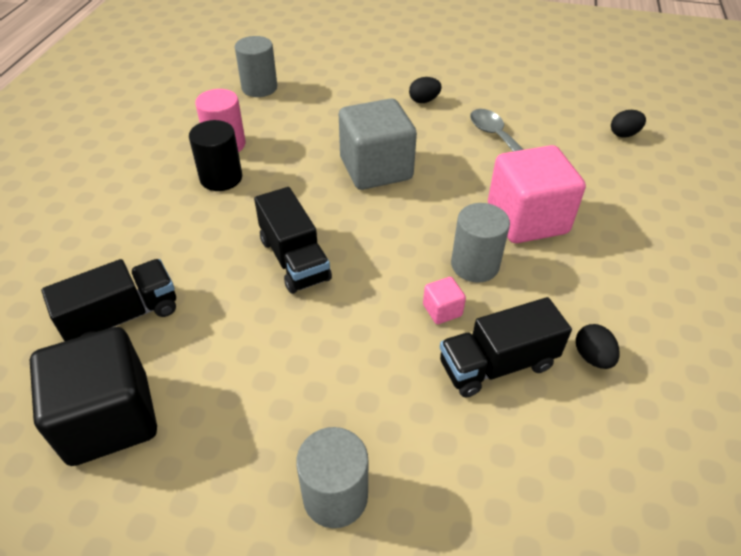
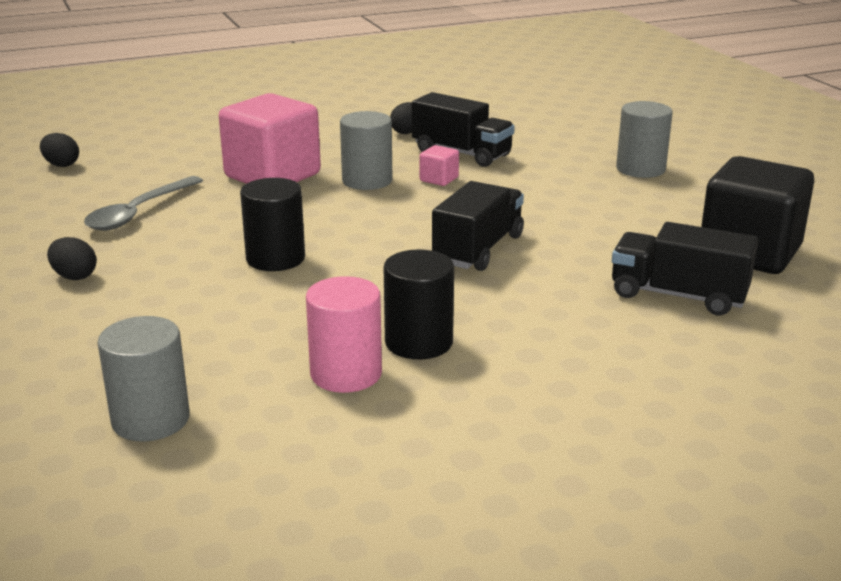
camera: 125 degrees left, 20 degrees down
(376, 169) = (275, 258): grey cube -> black cylinder

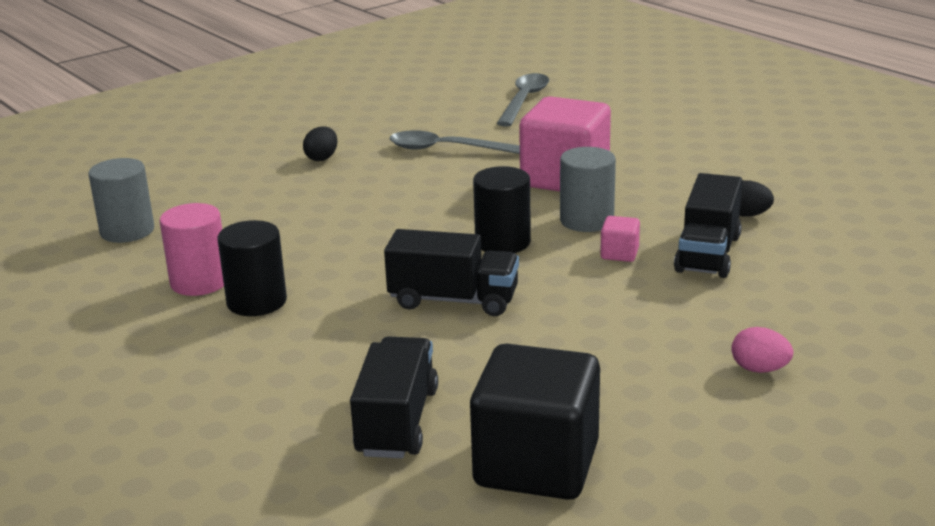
camera: 75 degrees right, 0 degrees up
(61, 165) = (524, 100): black egg -> grey spoon
(275, 258) = (386, 217): black cylinder -> black cylinder (502, 242)
(640, 169) = (759, 369): grey cylinder -> pink egg

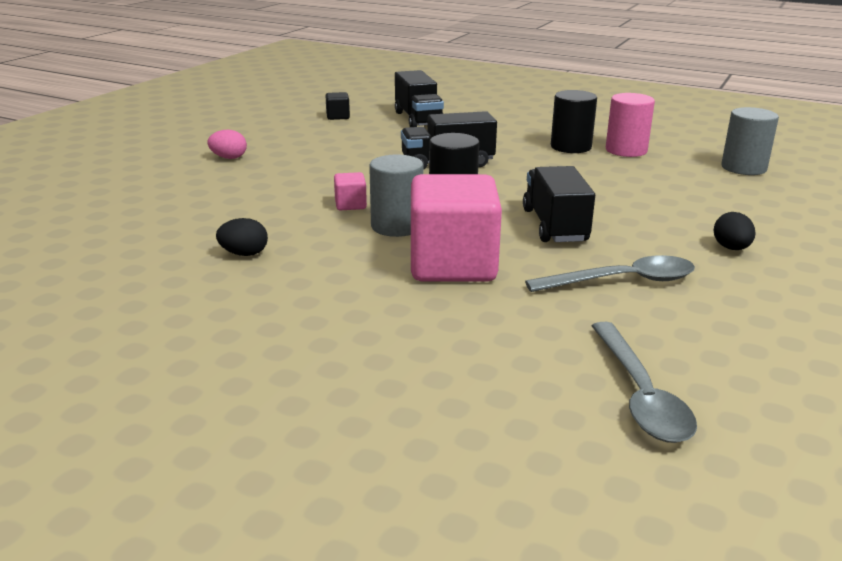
camera: 155 degrees right, 0 degrees up
(536, 465) = (338, 116): black cube -> black cube, size x0.42
(708, 253) = (276, 215): black truck -> black truck (555, 225)

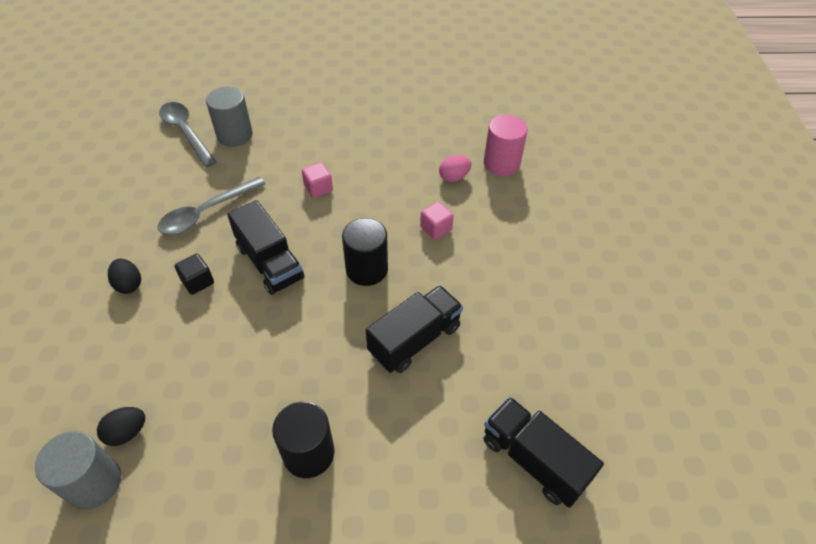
camera: 150 degrees right, 25 degrees up
(229, 158) = (605, 259): pink egg -> pink egg (454, 177)
(244, 254) = (447, 151): black egg -> black egg (127, 432)
(338, 116) = (627, 417): black cube -> black cube (197, 281)
(396, 226) = (382, 215): grey cylinder -> grey cylinder (234, 135)
(452, 265) = (318, 188): pink cube -> pink cube, size x0.42
(626, 150) = (240, 475): pink cylinder -> pink cylinder (501, 163)

